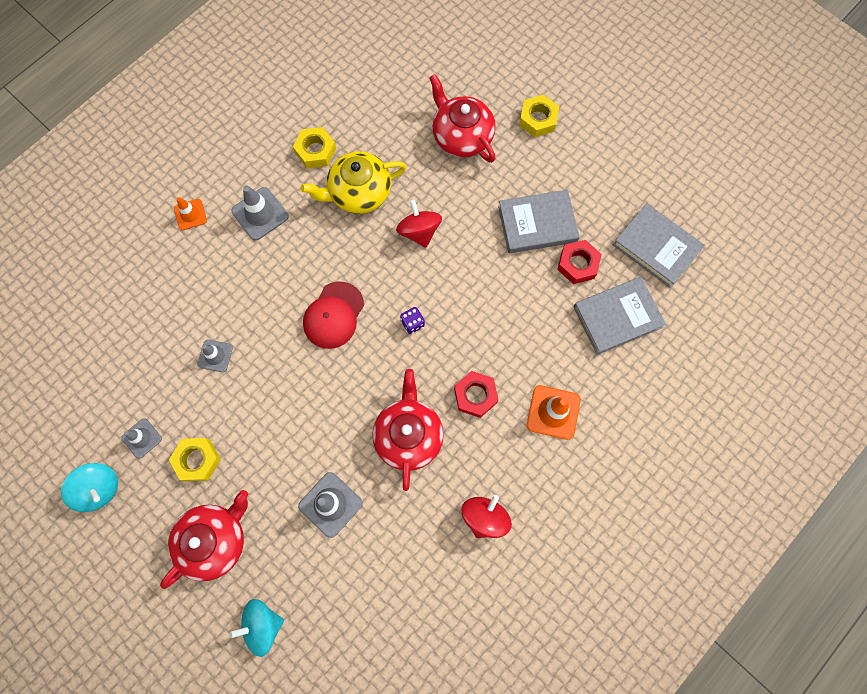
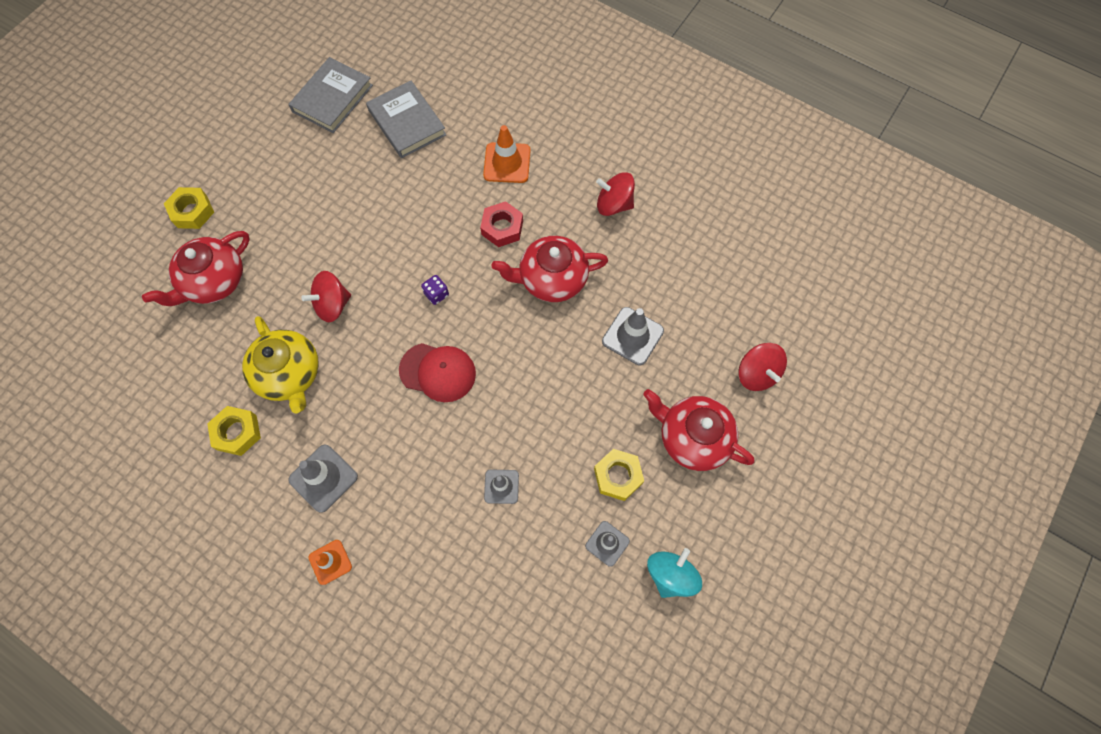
camera: 100 degrees left, 5 degrees down
(262, 624) = (757, 374): turquoise spinning top -> red spinning top
(537, 224) = (315, 198): grey book -> none
(577, 264) = (356, 159): red nut -> none

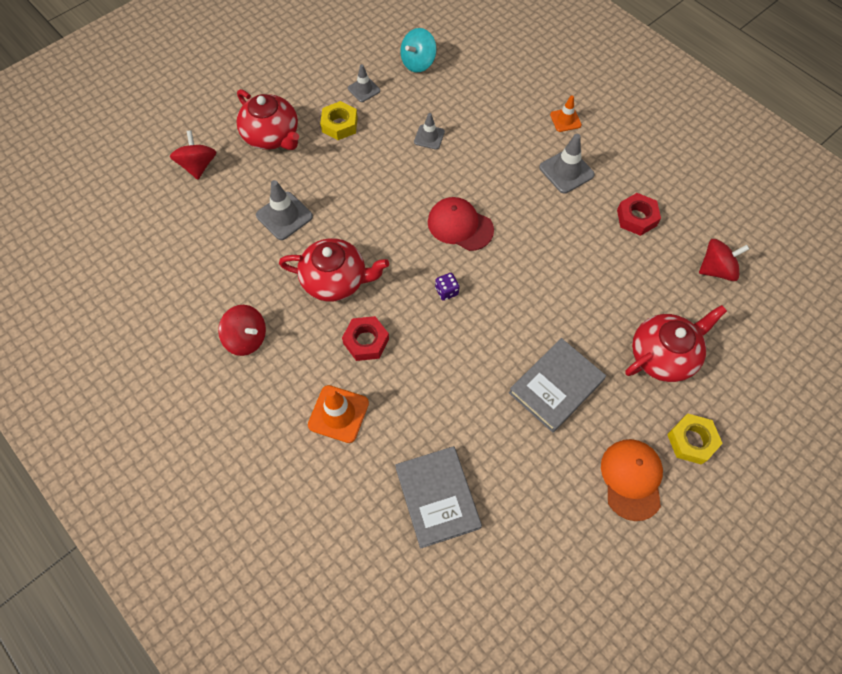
camera: 165 degrees left, 5 degrees down
(237, 432) = (636, 218): yellow nut -> red nut
(246, 171) = (631, 479): none -> orange cap
(289, 374) = (590, 253): yellow teapot -> none
(332, 98) = (522, 559): grey book -> grey book (556, 386)
(332, 305) = (546, 304): red spinning top -> red spinning top (716, 269)
(671, 575) = (328, 65): turquoise spinning top -> turquoise spinning top (418, 63)

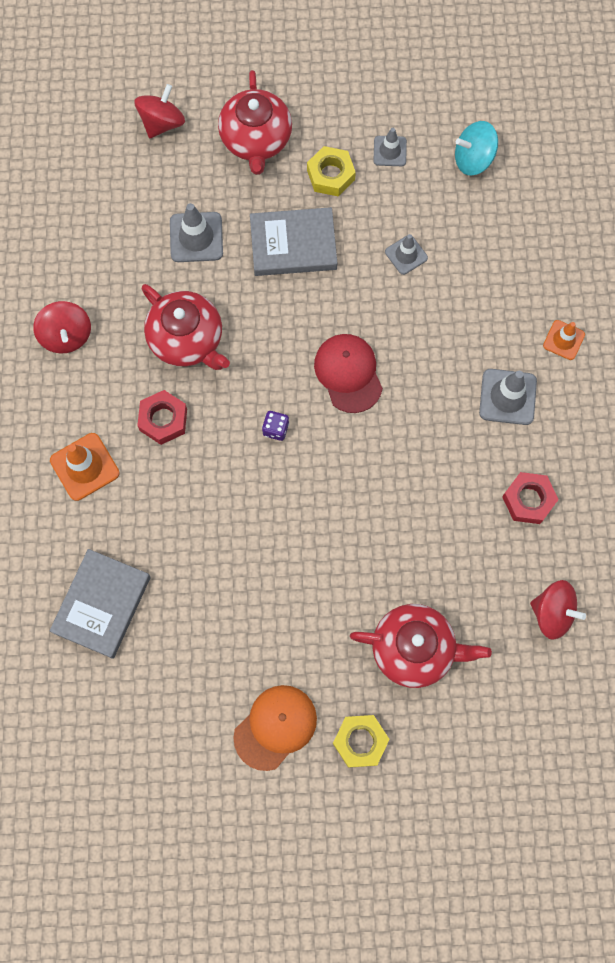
camera: 40 degrees right, 10 degrees up
(556, 386) = (289, 596): grey book -> grey book (293, 245)

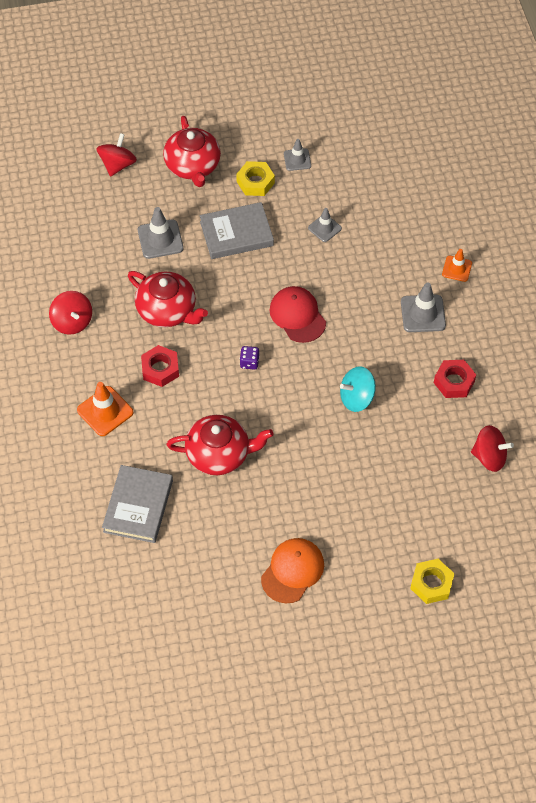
camera: 10 degrees left, 15 degrees down
(360, 741) = (361, 570): yellow nut -> yellow nut (431, 584)
(414, 649) = (389, 498): red teapot -> red teapot (219, 454)
(473, 159) = (362, 156): turquoise spinning top -> turquoise spinning top (356, 398)

